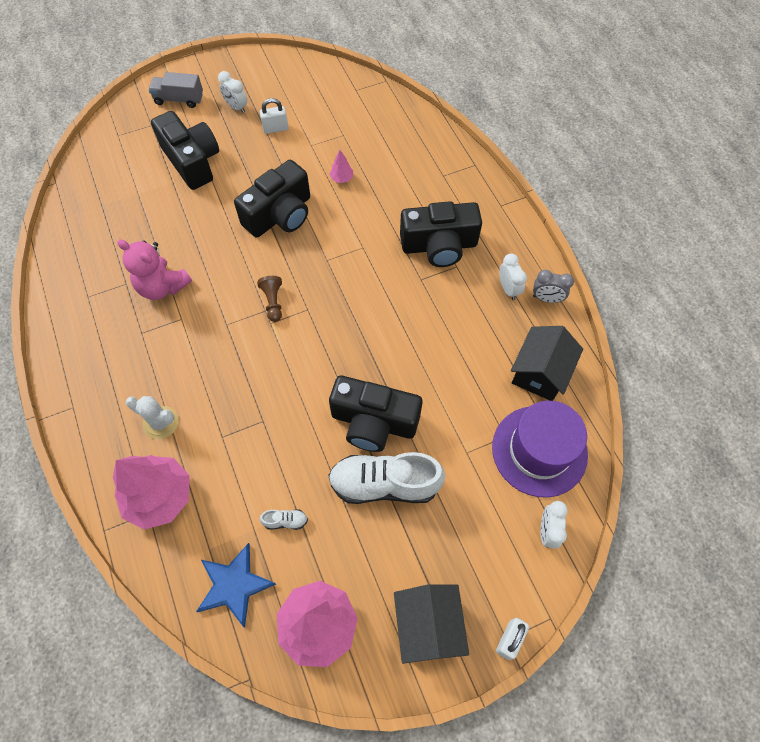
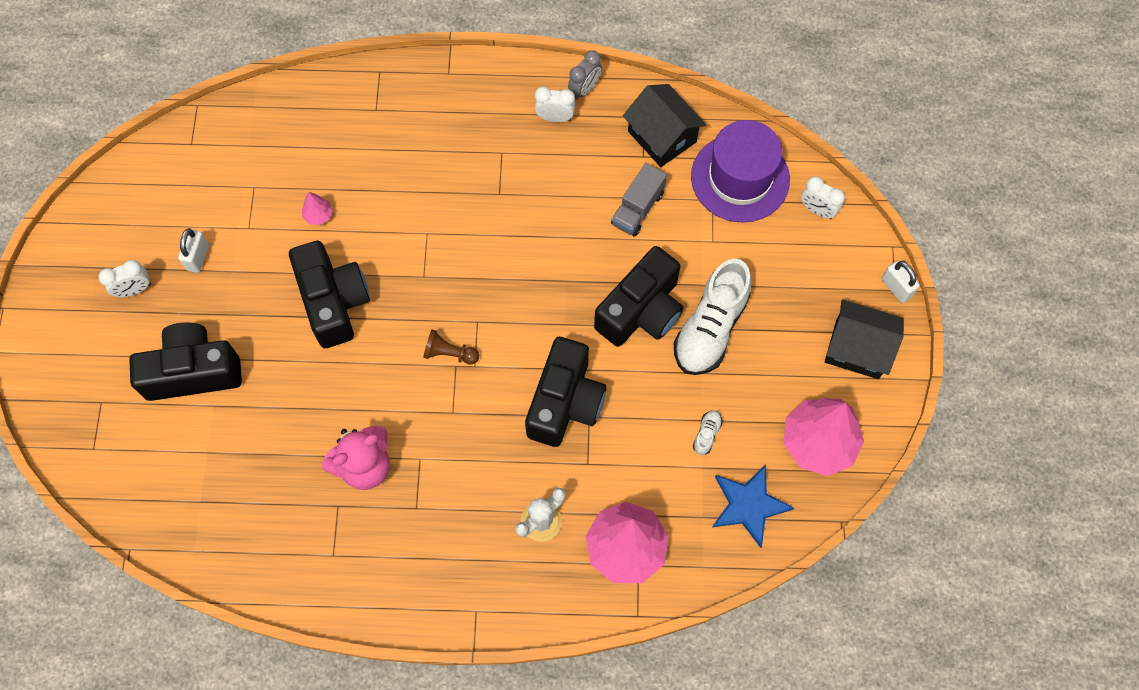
camera: 65 degrees left, 5 degrees up
(179, 99) = (76, 354): grey truck -> grey truck (638, 209)
(439, 246) = (467, 157): black camera -> black camera (565, 402)

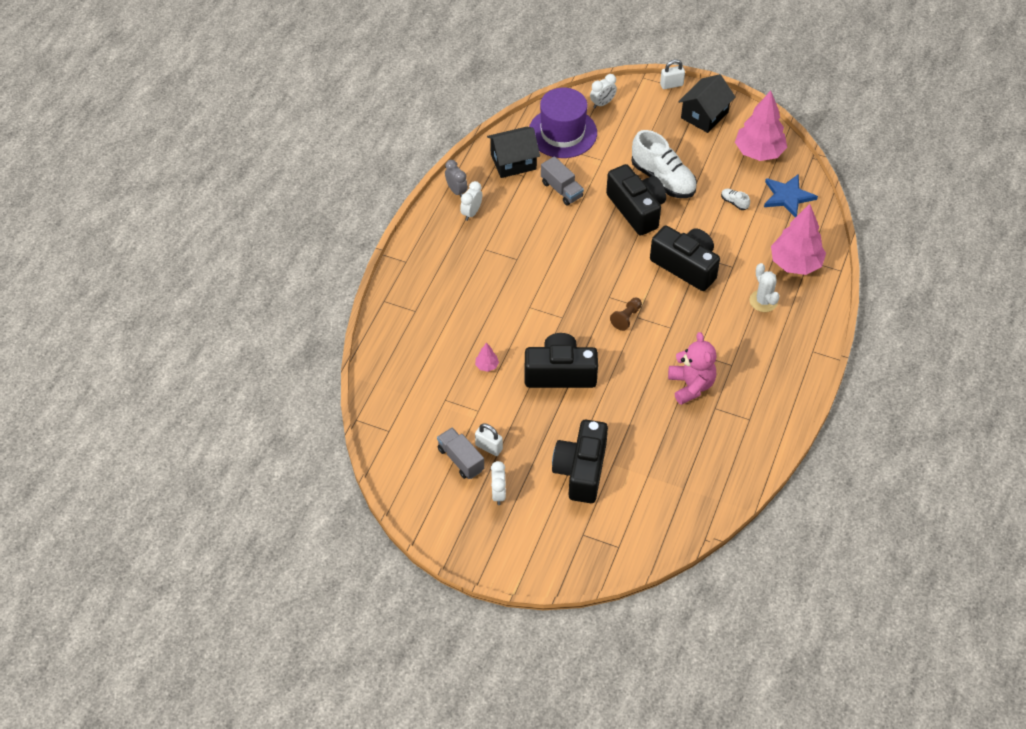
camera: 70 degrees left, 15 degrees down
(172, 233) = (460, 459): none -> grey truck

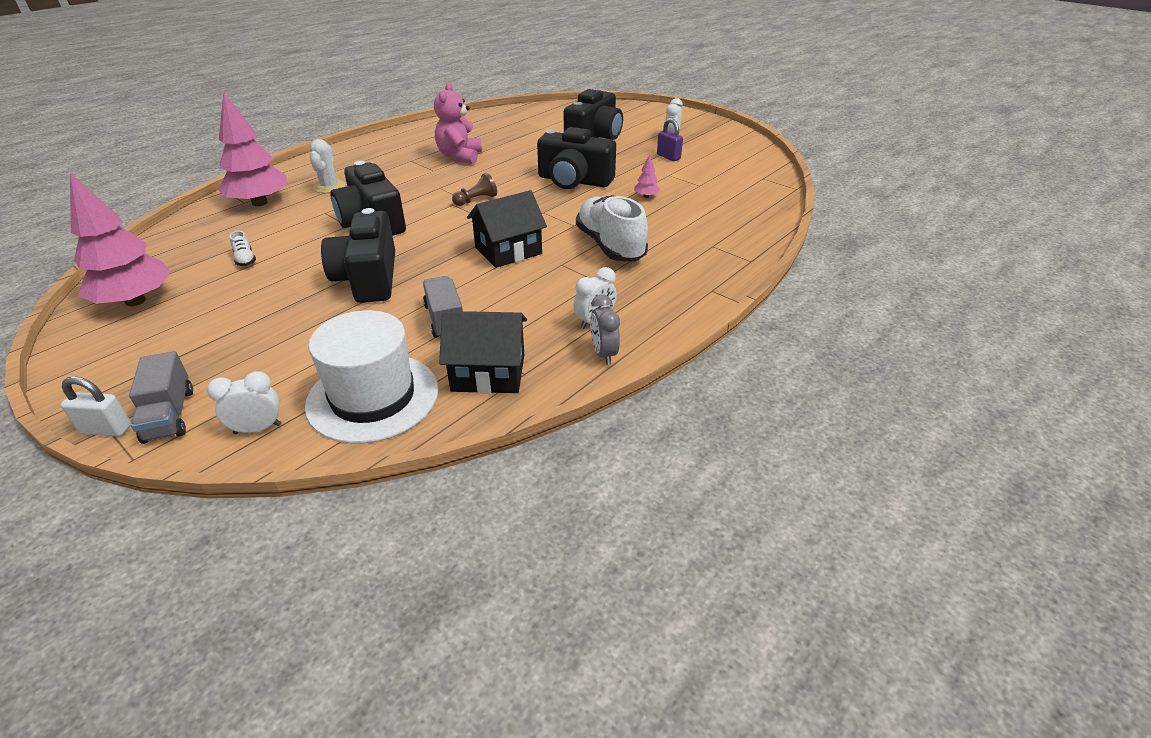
camera: 160 degrees left, 15 degrees down
(460, 459) = (697, 155): grey truck -> grey truck (170, 415)
(489, 447) = (668, 157): white padlock -> purple padlock
(562, 133) = (373, 397): purple hat -> white hat
(663, 179) = (297, 300): white shoe -> white shoe (610, 246)
(704, 115) = (130, 365): black house -> black house (508, 250)
(788, 196) = (178, 251): blue star -> none

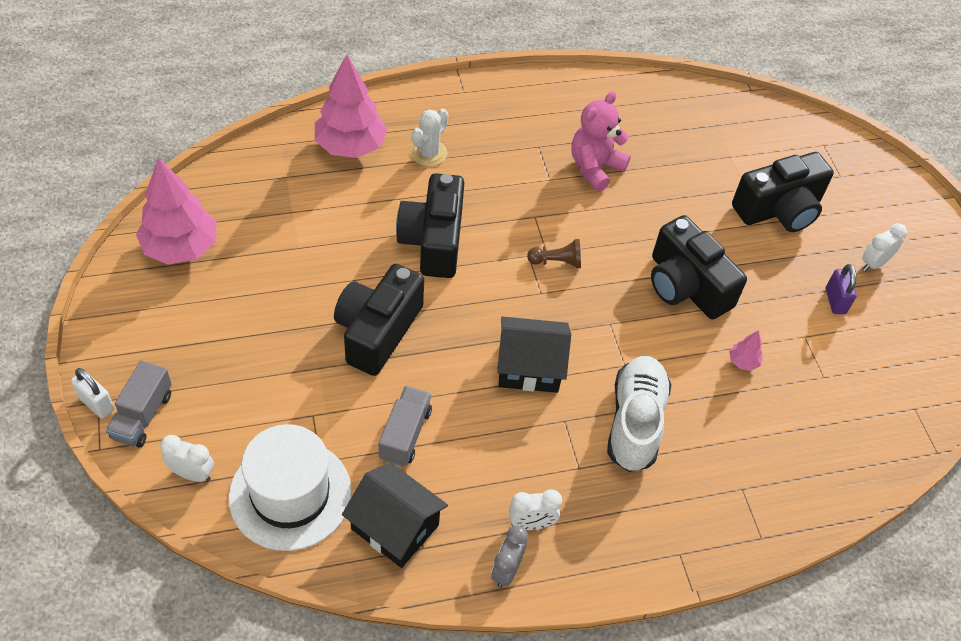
camera: 30 degrees right, 15 degrees up
(245, 259) = (292, 237): white shoe -> none

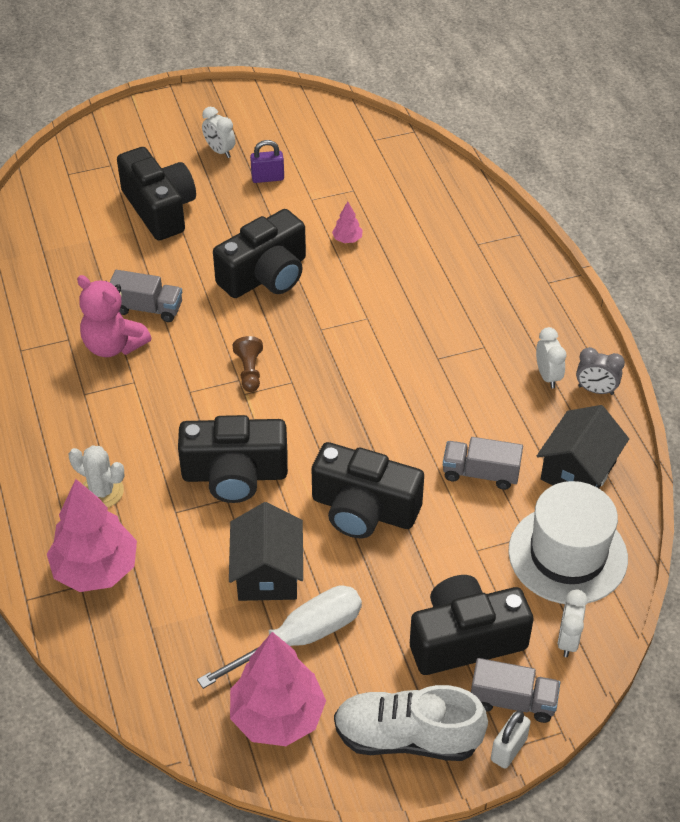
camera: 90 degrees left, 5 degrees down
(216, 389) = (465, 639): none -> black camera
(251, 270) = (301, 638): none -> white screwdriver
(529, 367) = (384, 386): black house -> black house (267, 573)
(635, 422) = (428, 310): white shoe -> white shoe (407, 737)
(641, 193) = (147, 308): none -> grey truck

